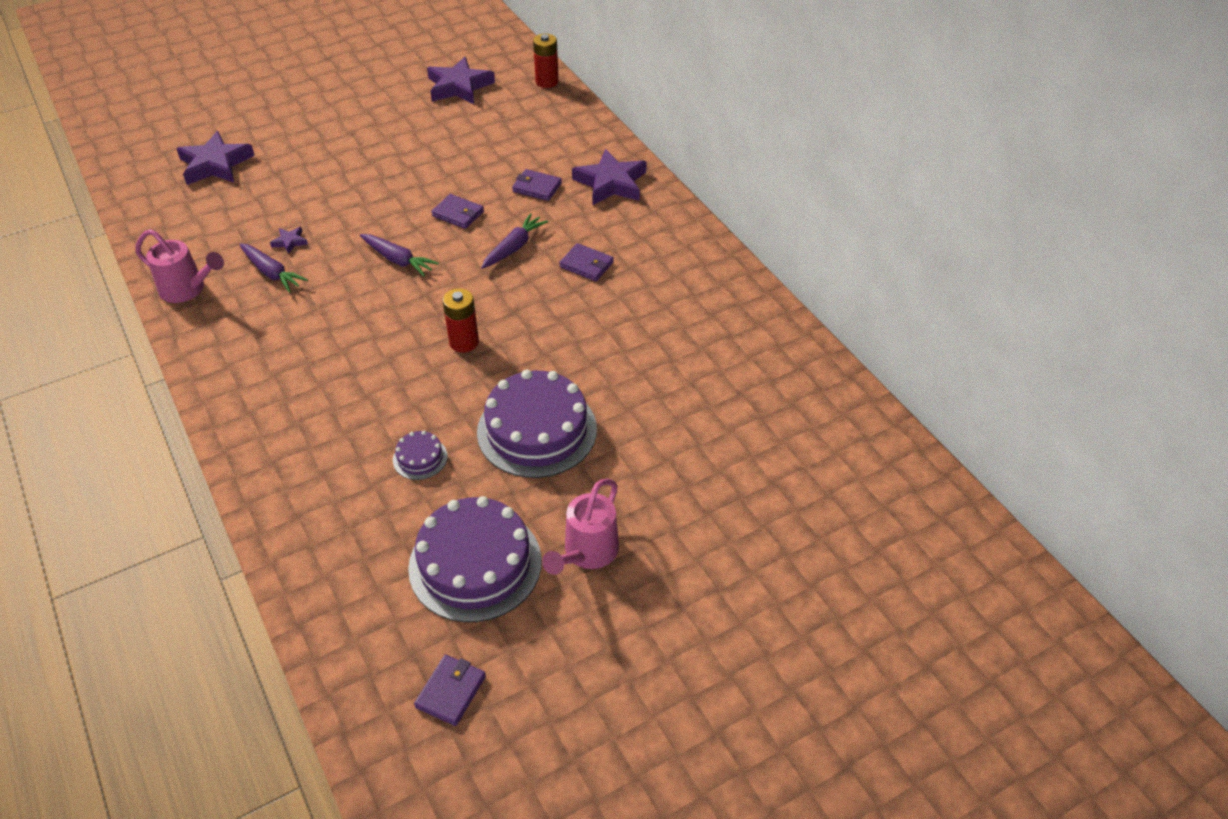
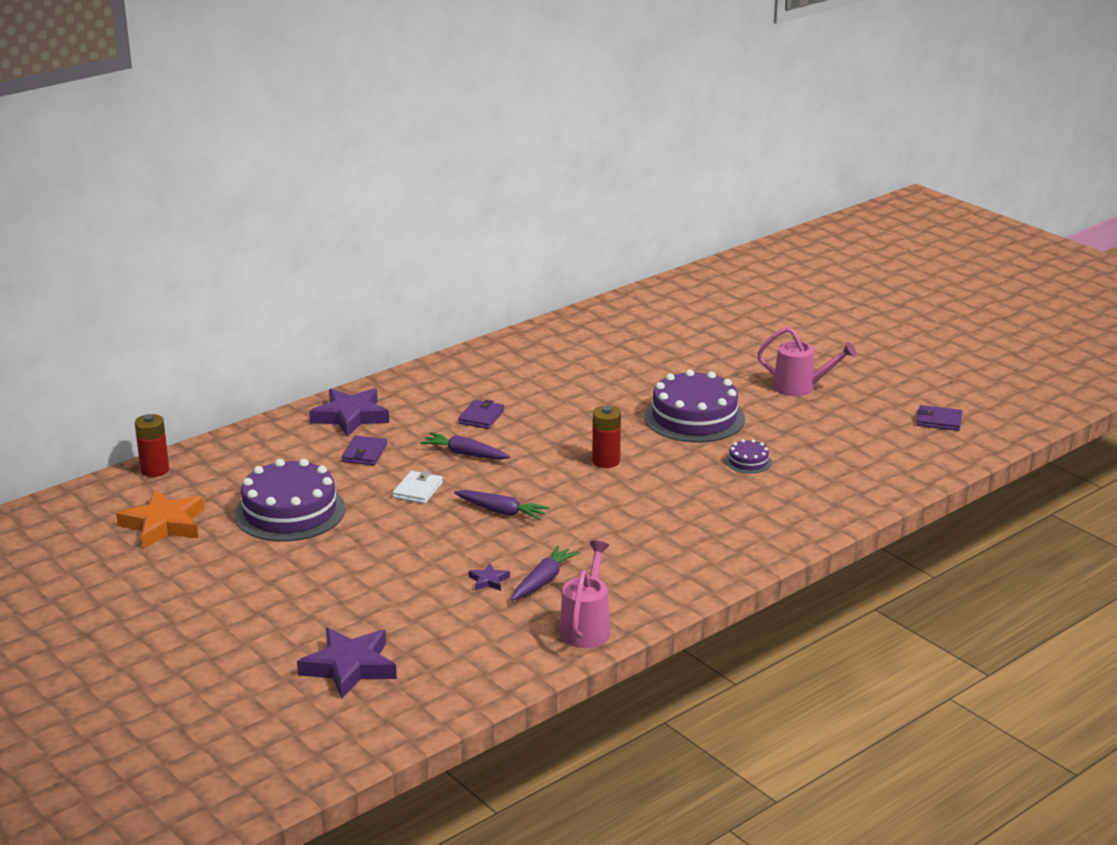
camera: 100 degrees left, 20 degrees down
(398, 260) = (501, 512): purple carrot -> purple carrot turned 90 degrees clockwise
(458, 214) = (418, 490): purple wallet -> white wallet
(459, 86) = (164, 524): purple star -> orange star
(475, 564) = (834, 426): purple cake -> purple cake (290, 512)

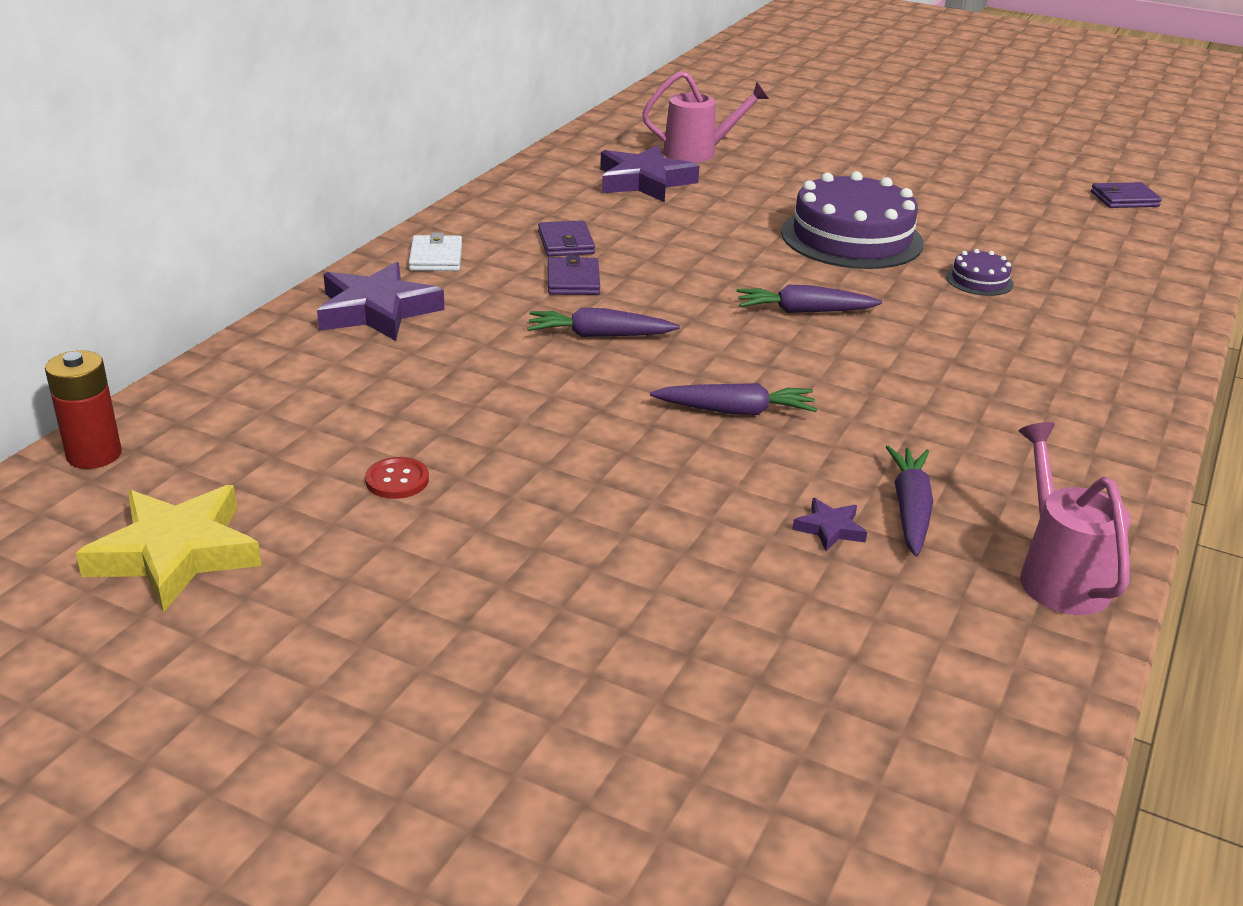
camera: 25 degrees left, 5 degrees up
(164, 524) = (176, 554): orange star -> yellow star
(290, 512) = (397, 480): purple cake -> red button
(349, 667) = (760, 769): purple star -> purple star (644, 181)
(364, 453) = (445, 361): purple wallet -> purple wallet (566, 243)
(418, 490) = (579, 402): white wallet -> white wallet (436, 257)
(606, 461) = (804, 311): red battery -> purple carrot
(800, 388) = (931, 185): pink watering can -> pink watering can (698, 153)

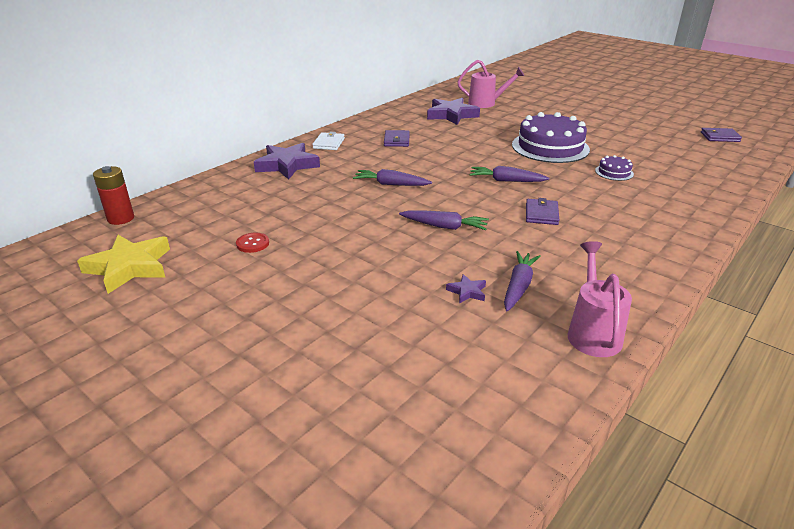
camera: 15 degrees right, 0 degrees up
(573, 280) = (391, 158): purple wallet -> purple wallet (541, 214)

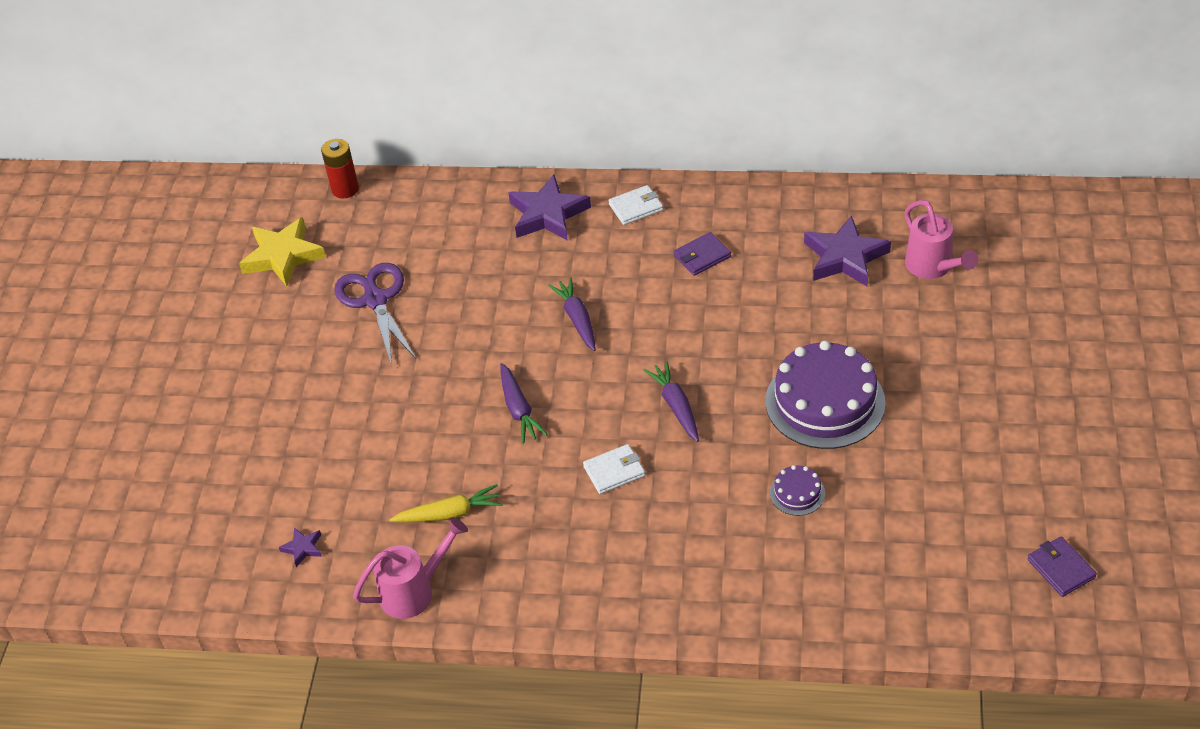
camera: 60 degrees right, 15 degrees up
(252, 244) = (376, 300): red button -> purple scissors
(467, 292) = (413, 482): purple star -> purple star (303, 548)
(519, 286) = (450, 513): purple carrot -> yellow carrot
(541, 214) = (614, 471): purple wallet -> white wallet

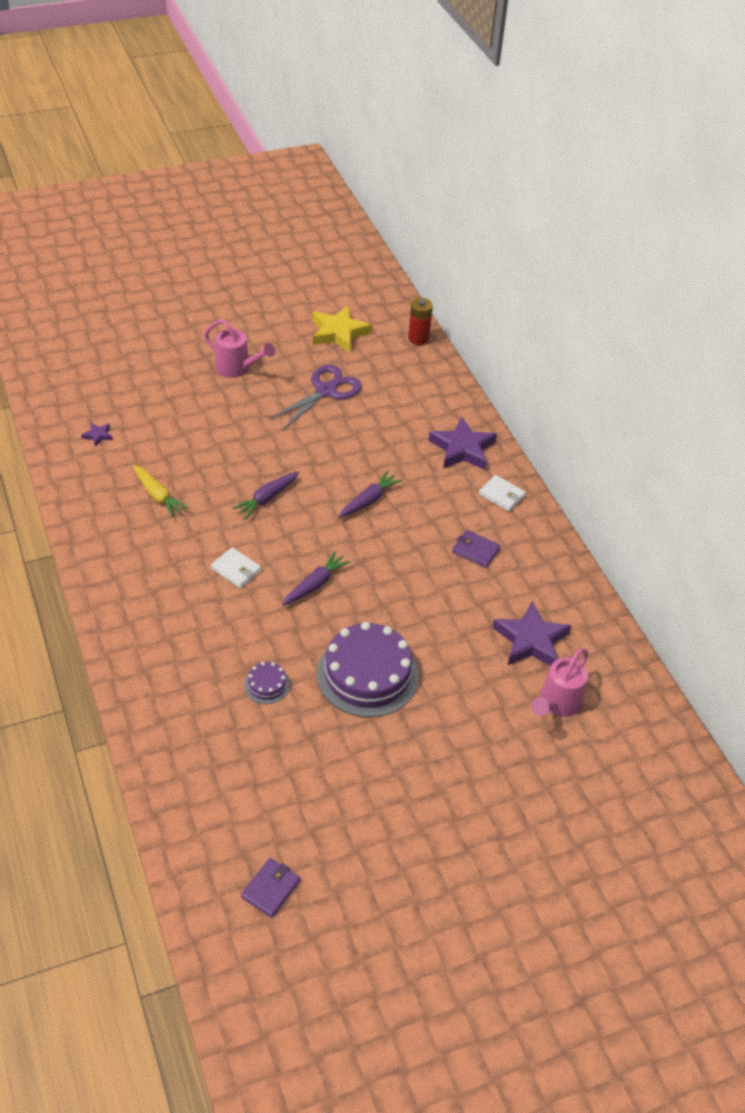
camera: 55 degrees right, 0 degrees up
(414, 591) = (85, 501): pink watering can -> pink watering can (237, 368)

